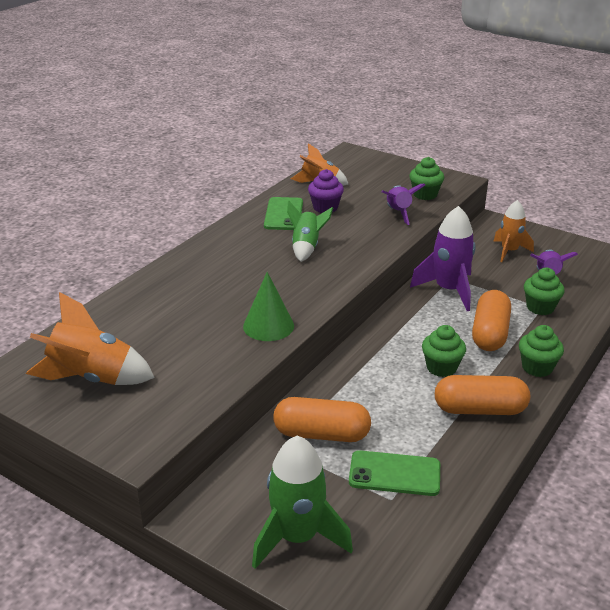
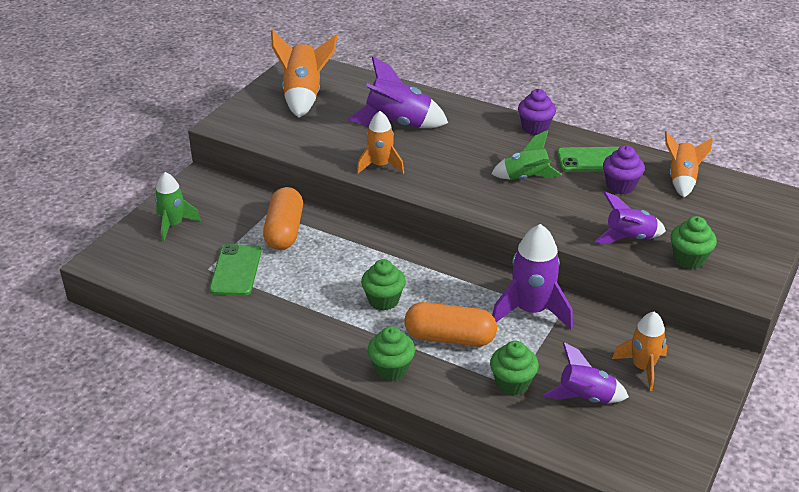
camera: 85 degrees right, 5 degrees up
(186, 311) = (398, 124): none -> purple rocket
(221, 235) = (535, 128): none -> purple cupcake
(268, 326) = (380, 165): green cone -> orange rocket
(297, 537) = (174, 225): green rocket -> green rocket, size x0.65
(480, 409) = (320, 323): orange capsule -> none

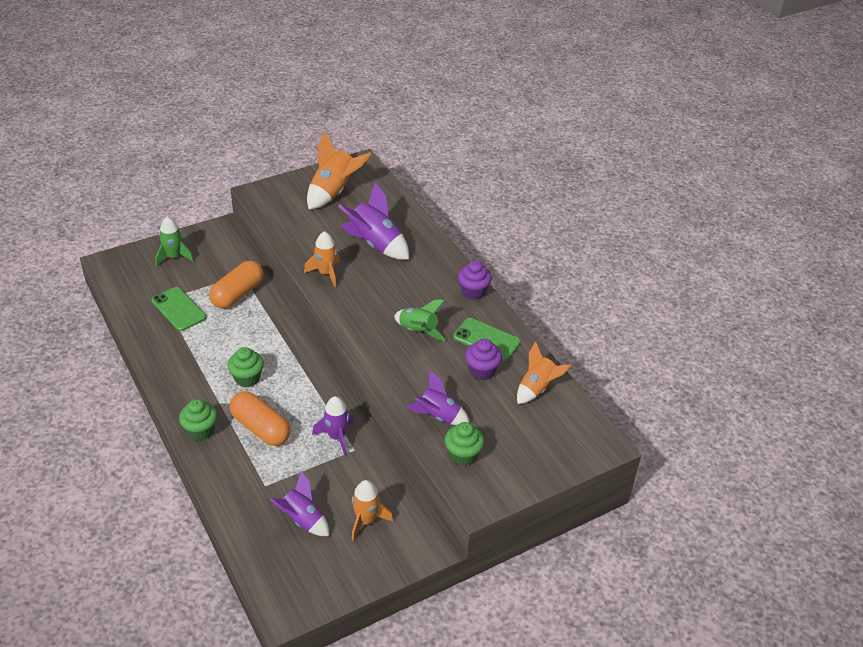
camera: 30 degrees right, 5 degrees up
(236, 270) = (178, 309): green phone -> green phone turned 75 degrees counterclockwise
(512, 383) = (265, 483): green cupcake -> none
(531, 310) = (336, 437): purple rocket -> purple rocket, size x0.65

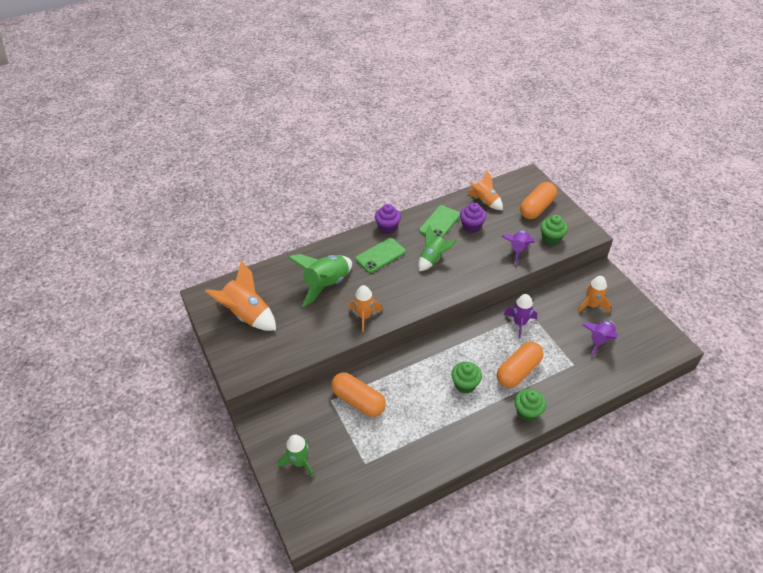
camera: 85 degrees left, 5 degrees up
(178, 309) = (379, 448): green phone -> green phone (380, 255)
(375, 244) = (326, 284): purple rocket -> green rocket
(529, 446) = (537, 208): none -> orange capsule

